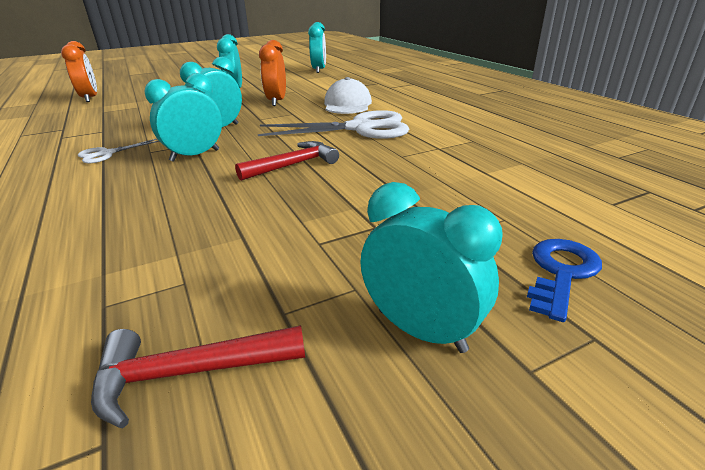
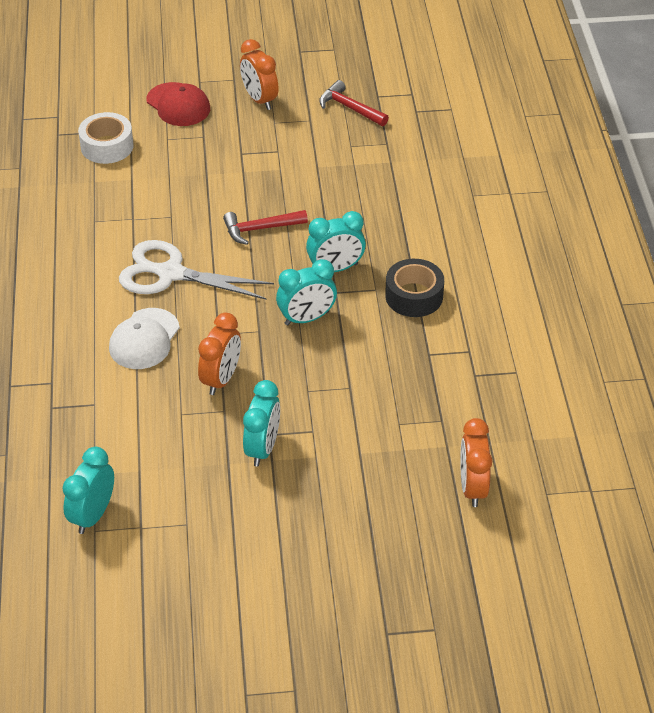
camera: 160 degrees left, 15 degrees up
(106, 154) = (414, 296): white scissors -> black tape
(190, 372) = (350, 108): red hammer -> red hammer turned 150 degrees counterclockwise
(421, 330) = (259, 99): turquoise clock -> orange clock
(561, 272) = (178, 105): blue key -> red cap
(566, 193) = (107, 146): none -> white tape

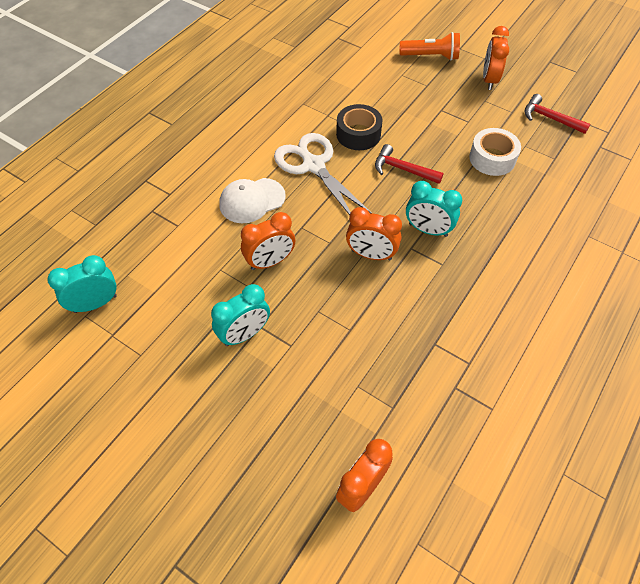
camera: 40 degrees right, 10 degrees up
(107, 146) = (359, 60): white tape -> white tape (492, 158)
(178, 105) = (431, 56): red cap -> orange flashlight
(307, 318) = (371, 255): turquoise clock -> orange clock
(350, 108) = (550, 118): red hammer -> red hammer turned 45 degrees counterclockwise
(414, 296) = (467, 288): black tape -> black tape (358, 134)

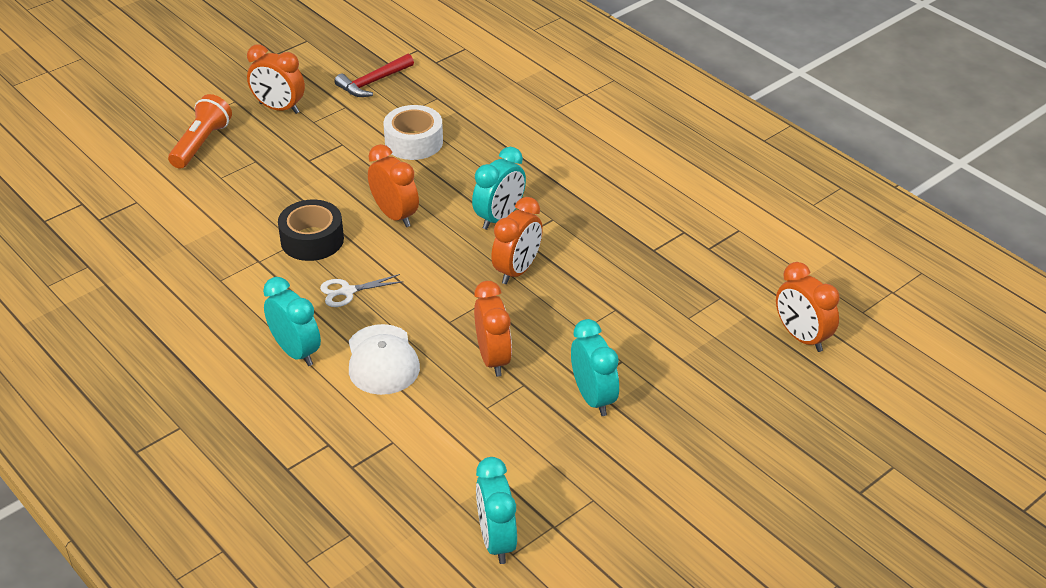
camera: 75 degrees left, 15 degrees down
(248, 156) = (296, 352): none -> turquoise clock
(313, 165) = (347, 291): white scissors -> white scissors, size x0.47
(403, 169) = (395, 215): red hammer -> orange clock

